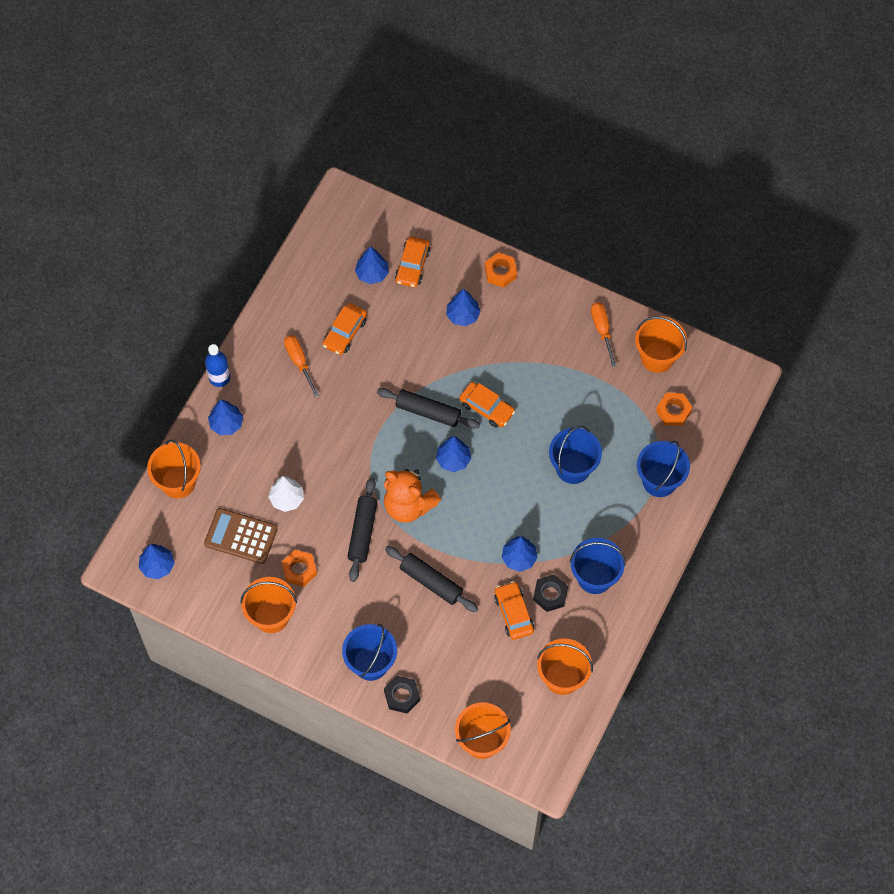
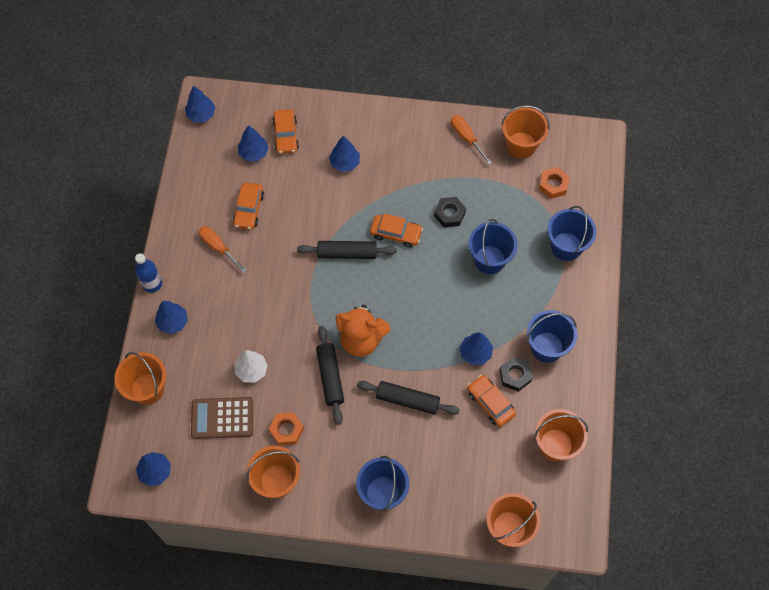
camera: 20 degrees left, 0 degrees up
(402, 696) = (422, 513): black nut -> black nut (449, 214)
(453, 459) = (385, 287): blue tree -> blue tree (201, 114)
(500, 272) = (362, 117): orange nut -> none

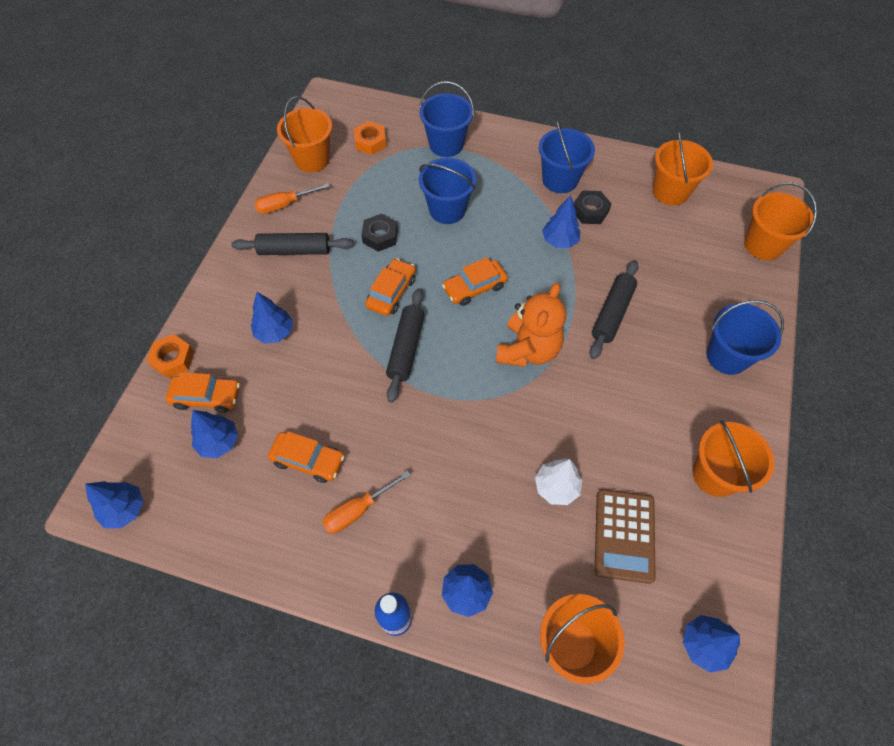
camera: 80 degrees left, 5 degrees down
(286, 430) = (645, 453): orange nut -> orange nut (173, 359)
(330, 377) = (575, 391): black rolling pin -> black rolling pin (294, 250)
(490, 403) = (620, 237): orange car -> orange car (474, 287)

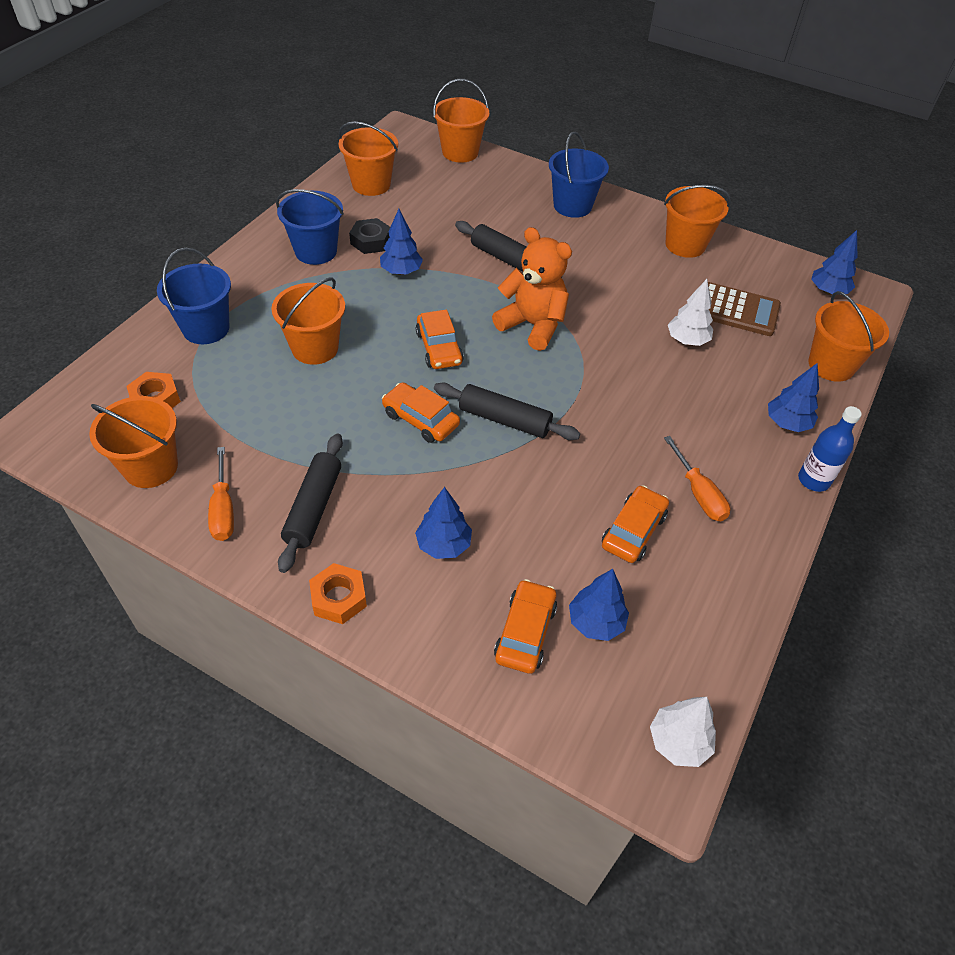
camera: 80 degrees left, 10 degrees down
(125, 509) = (678, 742): blue tree -> white tree
(173, 359) = (453, 672): orange nut -> orange nut (339, 598)
(380, 236) = (328, 416): black nut -> none
(447, 210) = (315, 348): blue bucket -> orange bucket

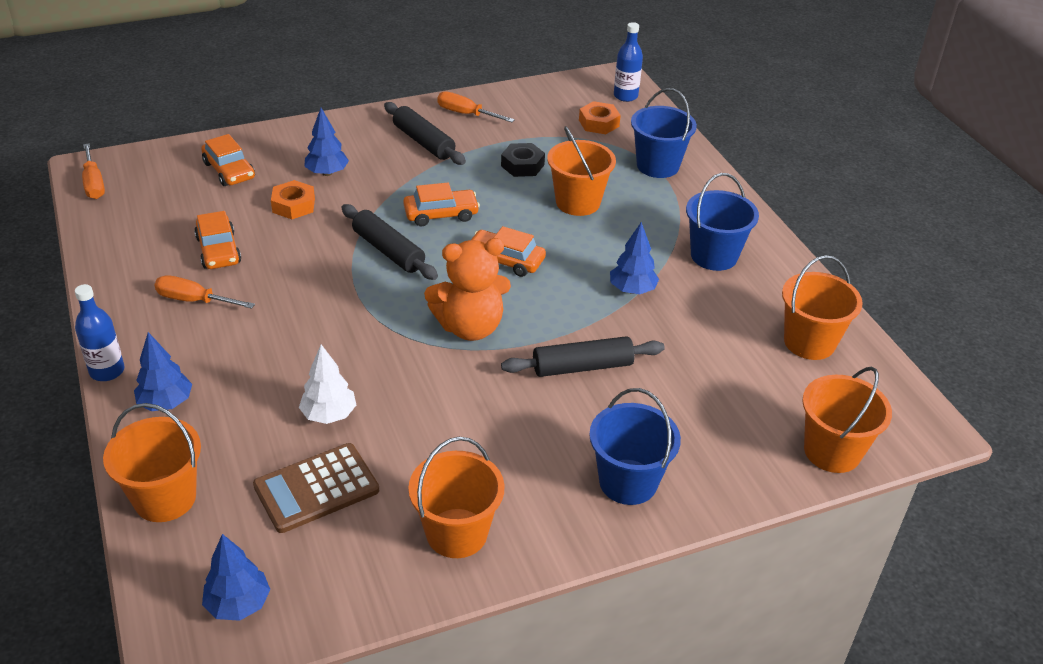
camera: 130 degrees right, 10 degrees down
(76, 407) = (625, 96): none -> blue bottle
(151, 467) = (535, 103): orange bucket -> none
(339, 598) = (348, 125): orange nut -> orange nut (293, 205)
(371, 241) = (700, 294): black nut -> black nut (522, 165)
(504, 420) = (388, 251): black rolling pin -> black rolling pin turned 75 degrees clockwise
(595, 622) = (193, 197): blue tree -> none
(678, 742) = (94, 183): white tree -> orange screwdriver

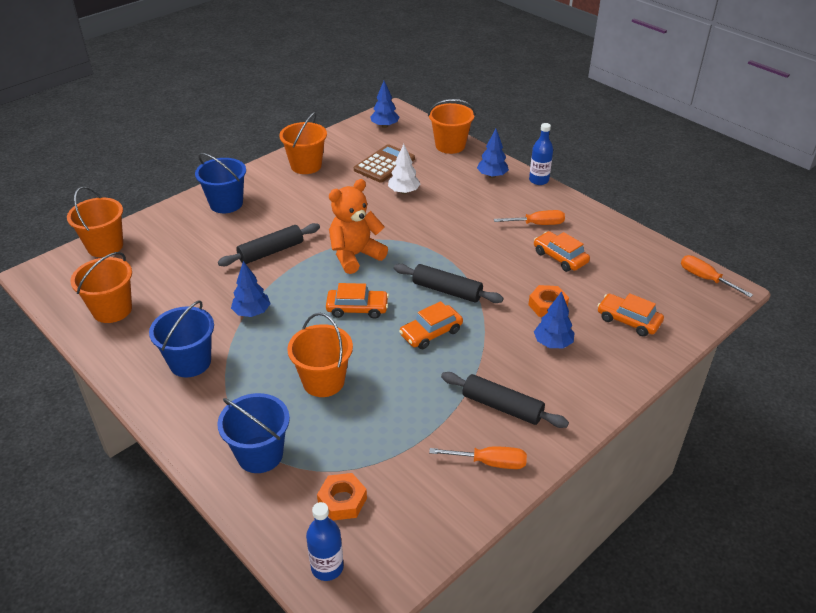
camera: 160 degrees right, 0 degrees up
(522, 165) = (393, 409): black nut -> none

